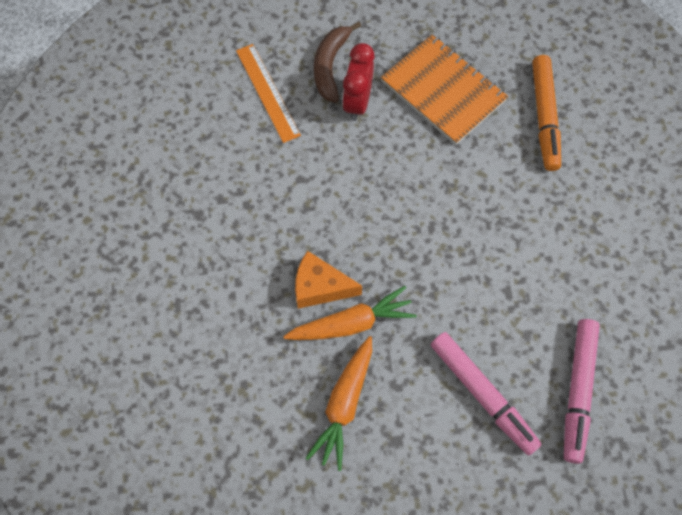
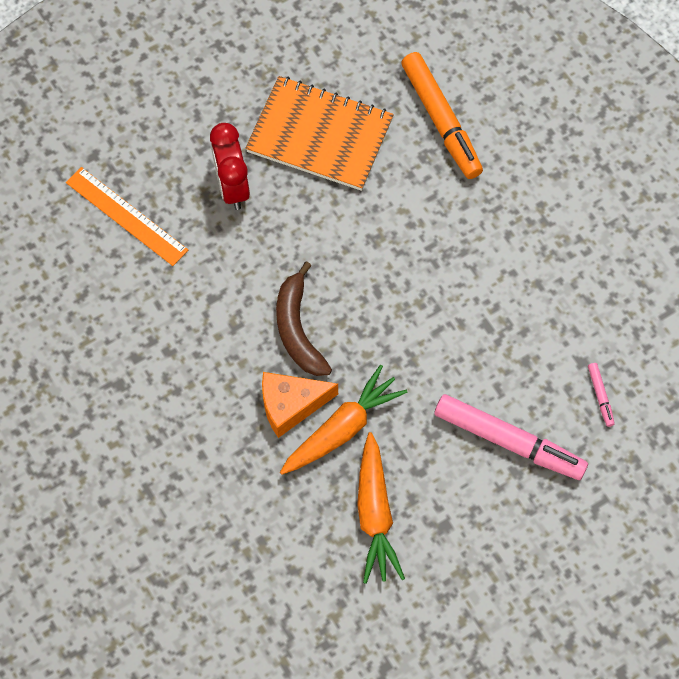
camera: 25 degrees left, 0 degrees up
(330, 66) = (182, 157): brown banana -> brown banana (298, 329)
(578, 391) = (600, 396): pink marker -> pink marker, size x0.42

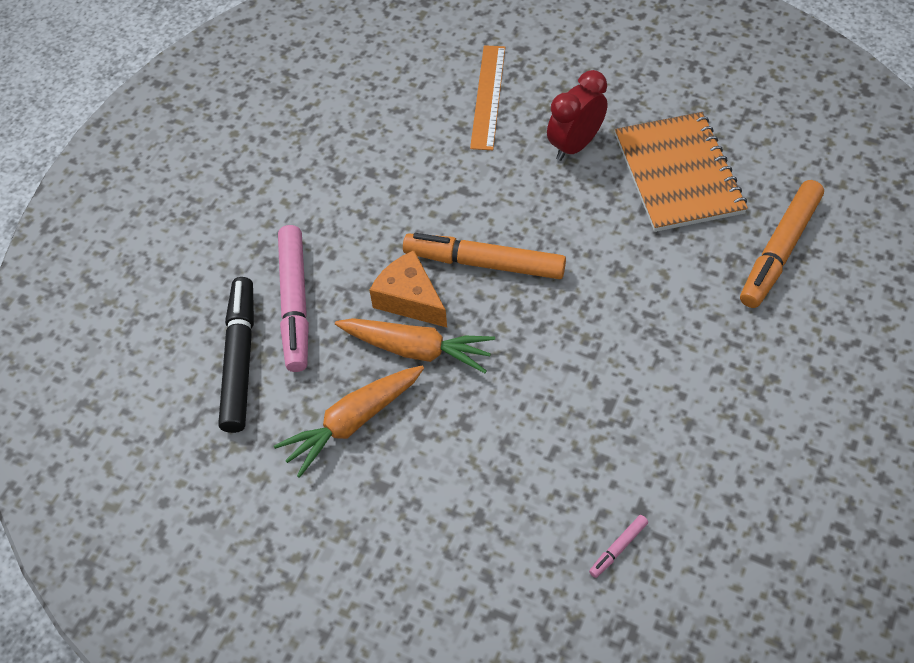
camera: 60 degrees right, 10 degrees down
(254, 568) = (240, 359): none -> black marker
(298, 329) = (484, 263): brown banana -> orange marker
(509, 441) = (506, 492): pink marker -> pink marker (295, 303)

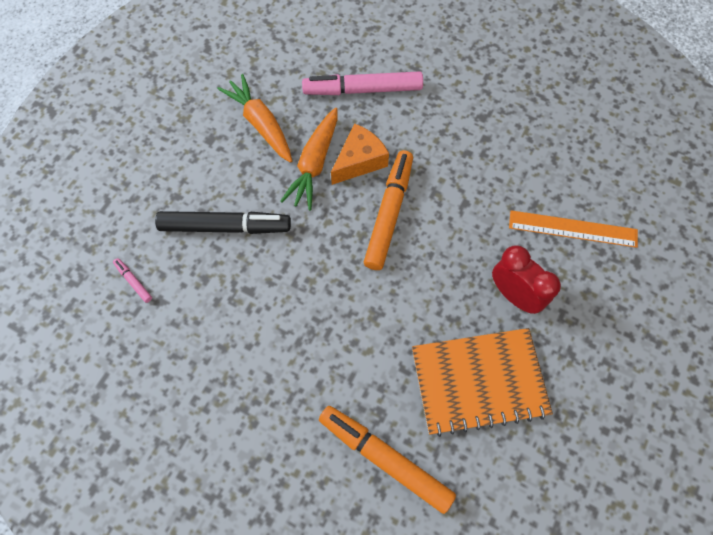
camera: 90 degrees right, 10 degrees up
(240, 359) = (320, 60): black marker -> black marker (225, 227)

